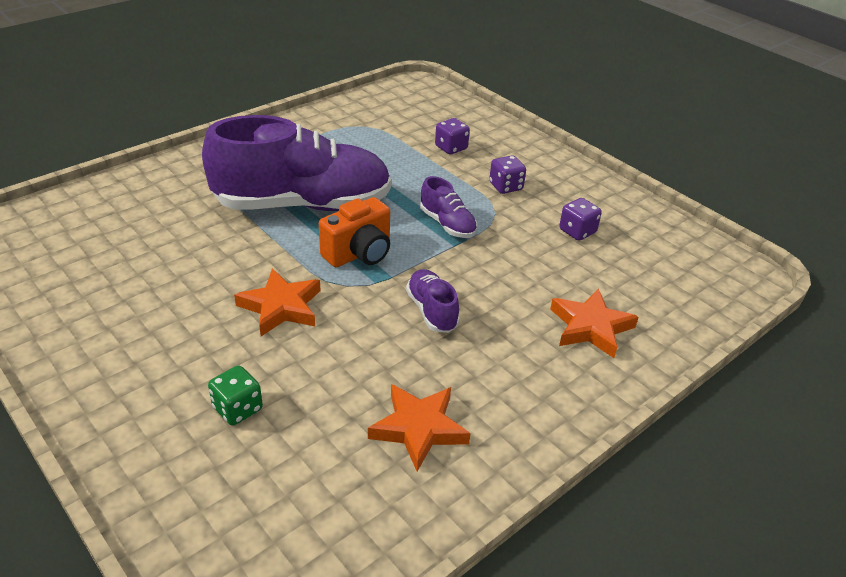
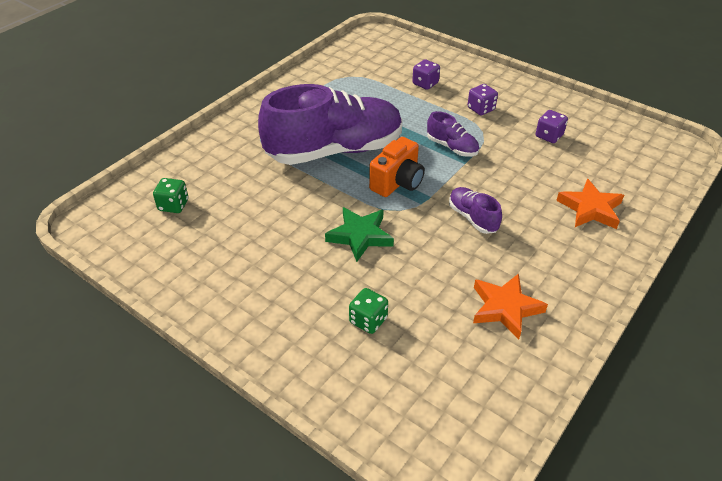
camera: 10 degrees left, 5 degrees up
(83, 233) = (173, 205): none -> green dice
(281, 307) = (360, 236): orange star -> green star

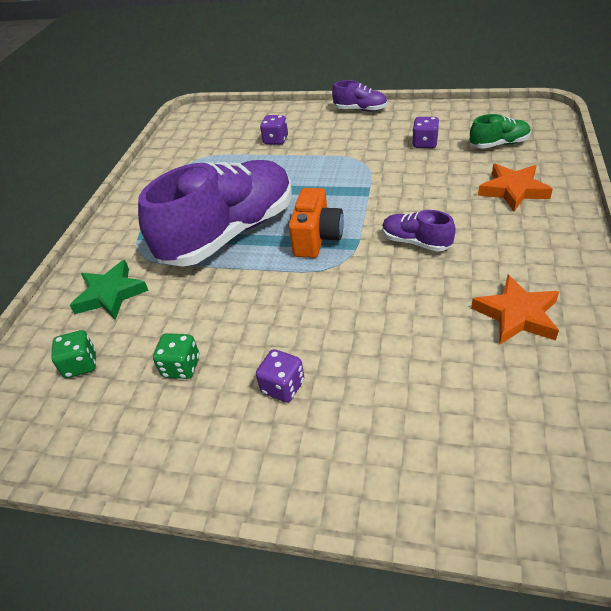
camera: 20 degrees left, 0 degrees up
(360, 236) = (318, 307): green star -> green star (110, 294)
(368, 320) = (393, 393): green dice -> green dice (181, 367)
(452, 147) = (345, 186): purple shoe -> purple shoe (360, 109)
(481, 109) = (345, 143): purple dice -> purple dice (283, 386)
(614, 162) = (498, 144): none -> green shoe

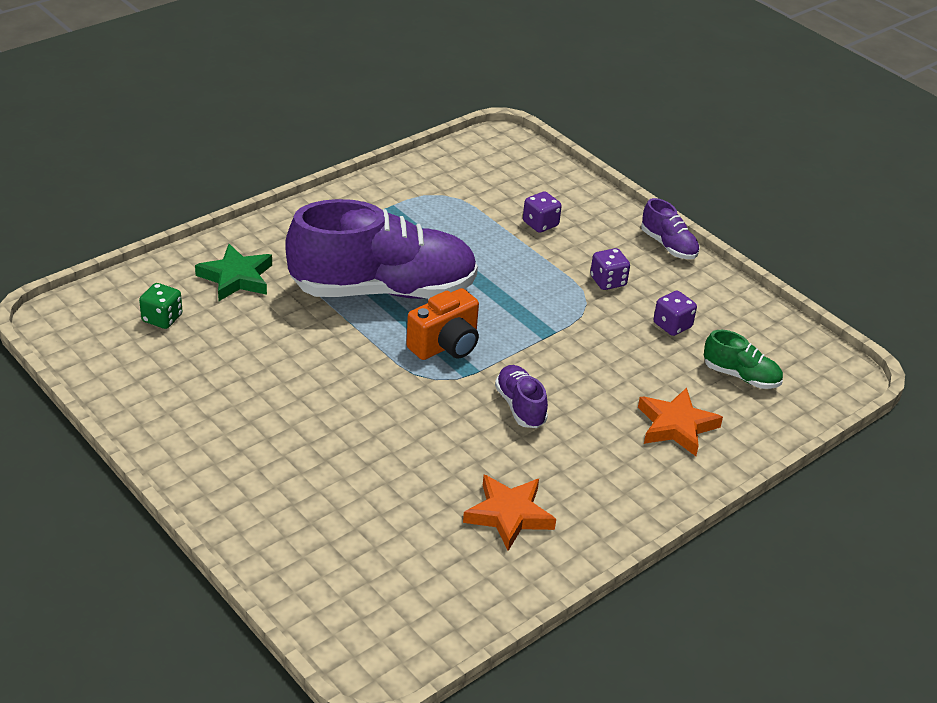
camera: 30 degrees right, 5 degrees down
(181, 367) = (225, 370): green dice -> none
(283, 386) = (275, 434): purple dice -> purple dice (608, 281)

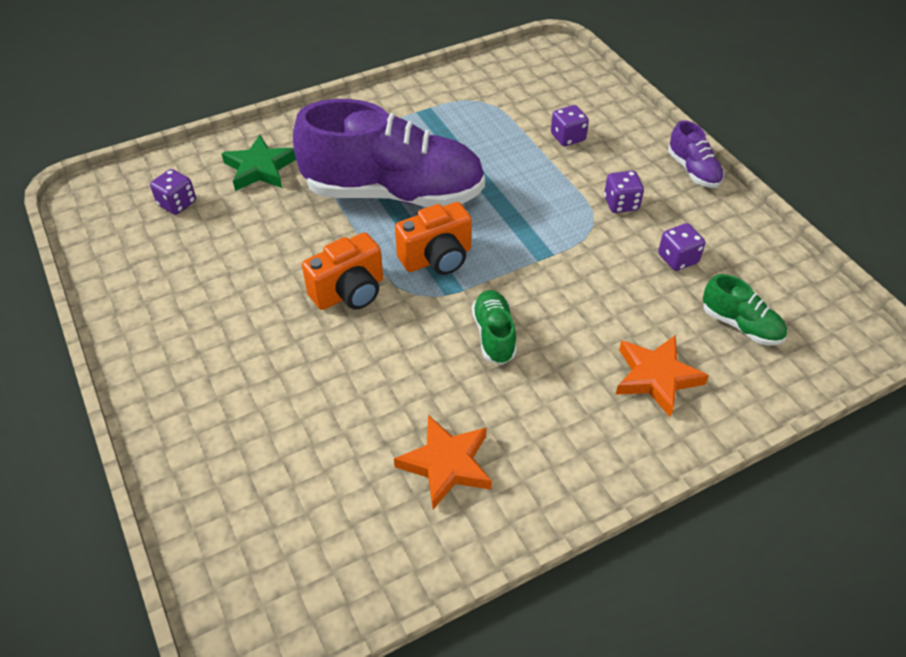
camera: 15 degrees right, 10 degrees up
(162, 318) = (177, 203): green dice -> purple dice
(370, 383) = (349, 292): none -> orange camera
(520, 406) = (494, 335): purple shoe -> green shoe

